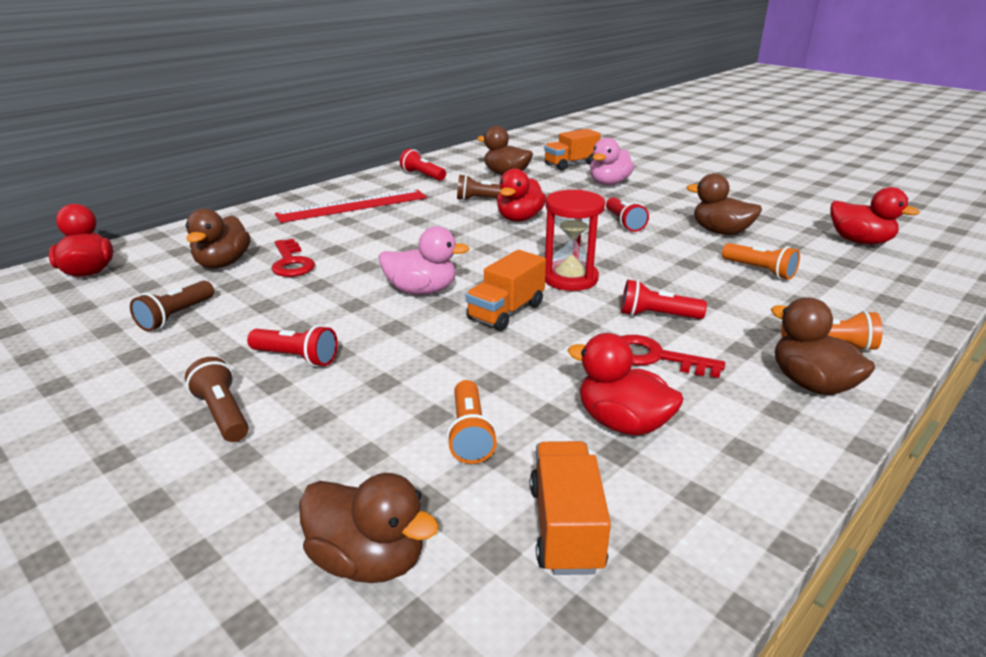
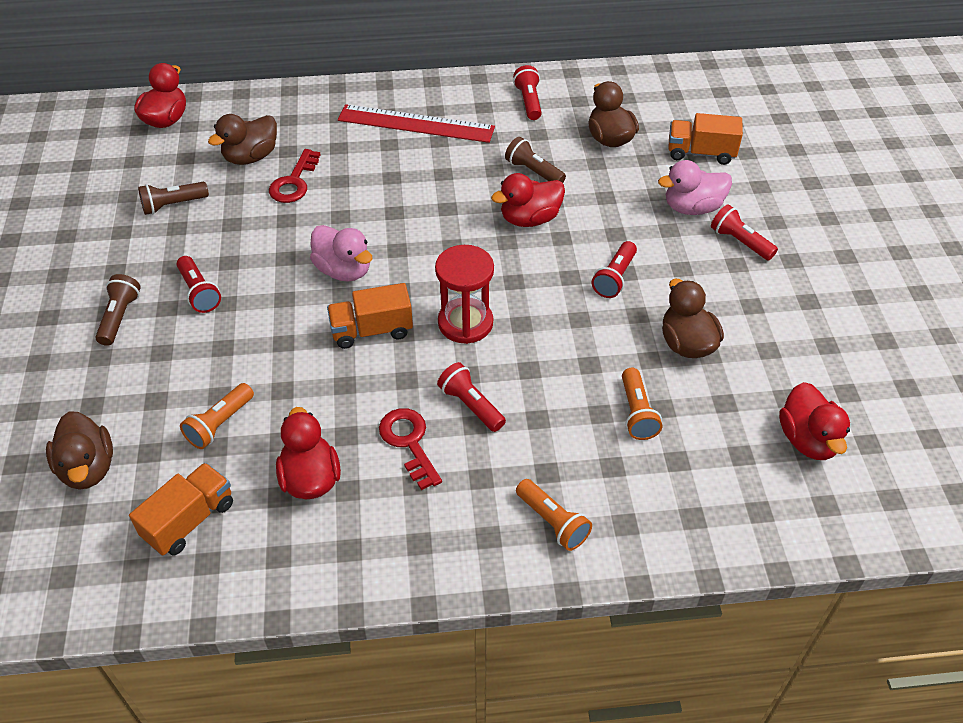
camera: 40 degrees right, 20 degrees up
(661, 186) = (740, 242): none -> red flashlight
(811, 384) = (476, 540): brown duck -> none

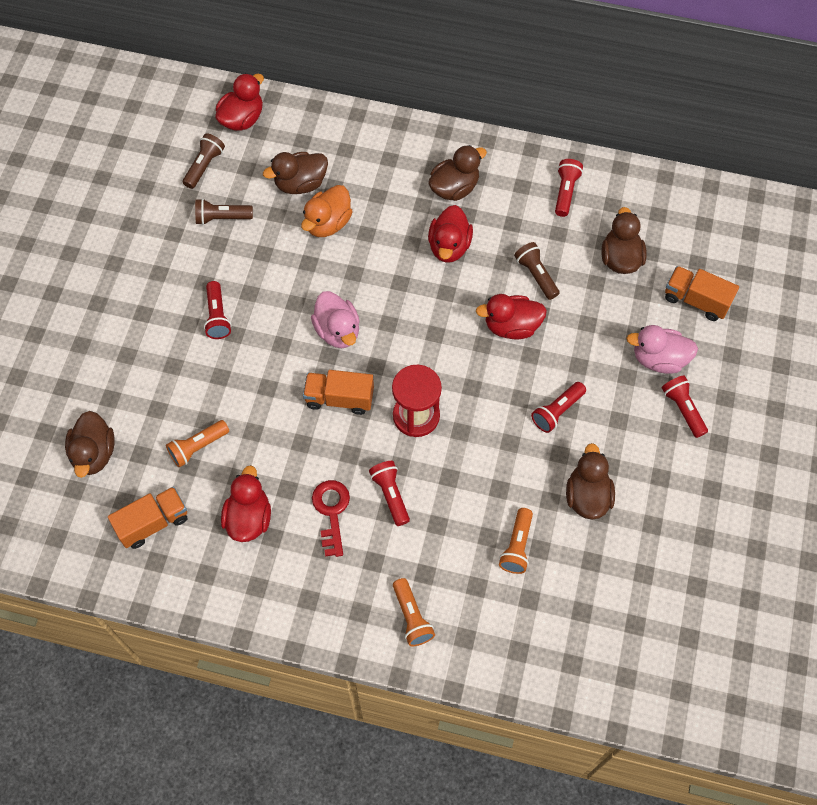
camera: 20 degrees right, 15 degrees up
(120, 317) = (151, 321): brown flashlight -> brown flashlight (204, 166)
(294, 182) = (328, 223): red key -> orange duck
(416, 123) = (454, 188): red ruler -> brown duck
(808, 440) = (641, 617): red duck -> red duck (449, 246)

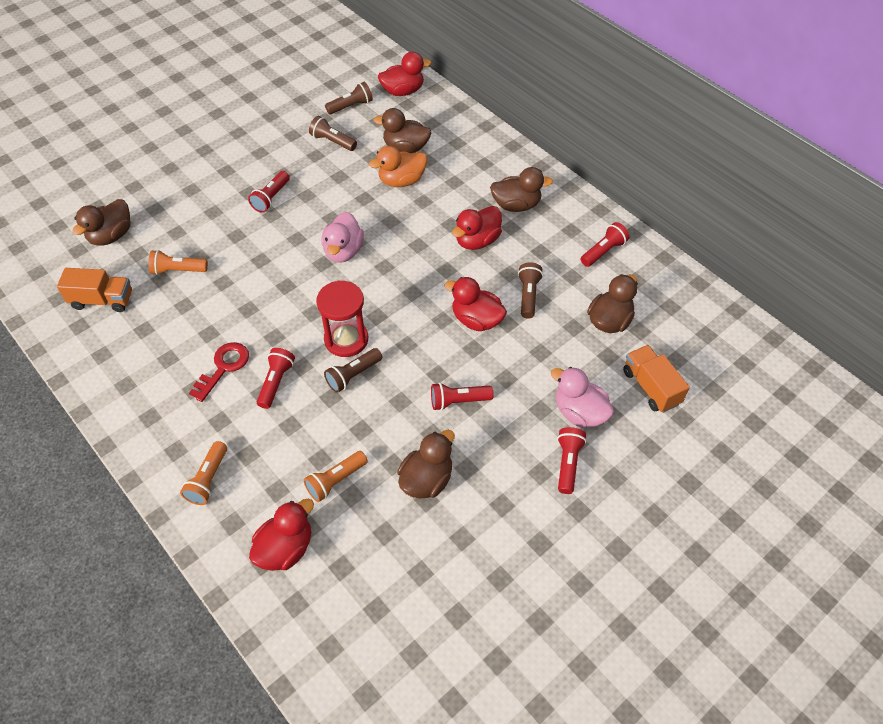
camera: 35 degrees right, 10 degrees down
(249, 518) = (165, 336): red duck -> red duck (285, 548)
(339, 398) = (302, 295): orange truck -> none
(451, 445) = (353, 375): none -> brown flashlight

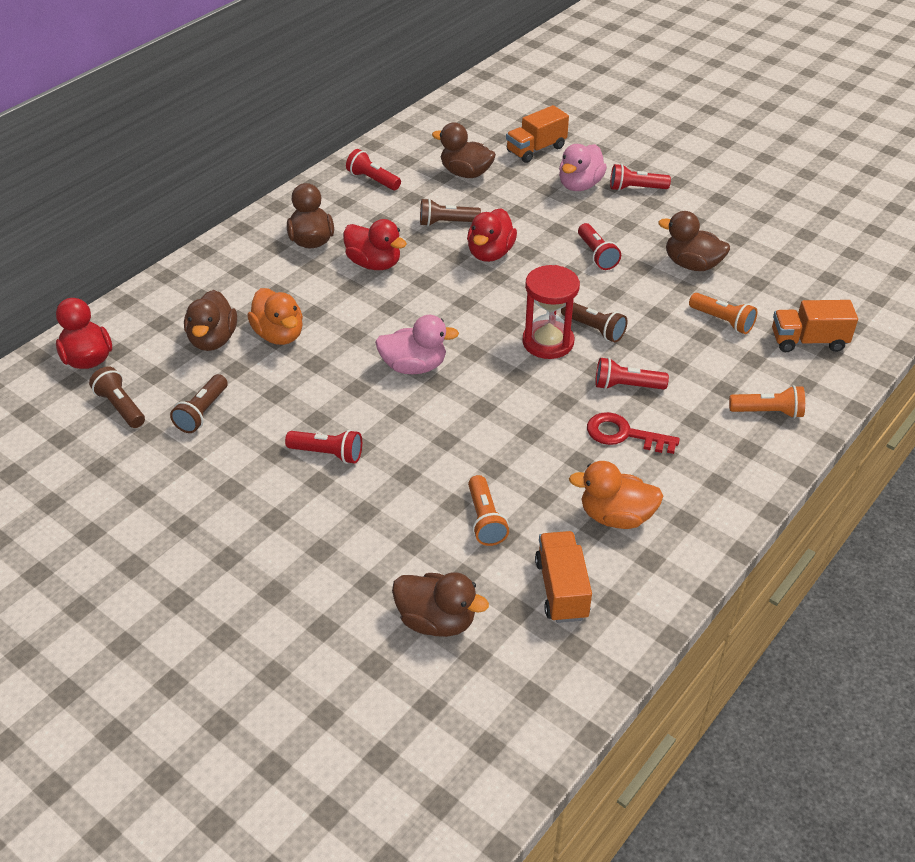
camera: 100 degrees left, 10 degrees down
(147, 343) = (615, 516): none -> orange duck
(285, 548) = (808, 341): red duck -> orange truck

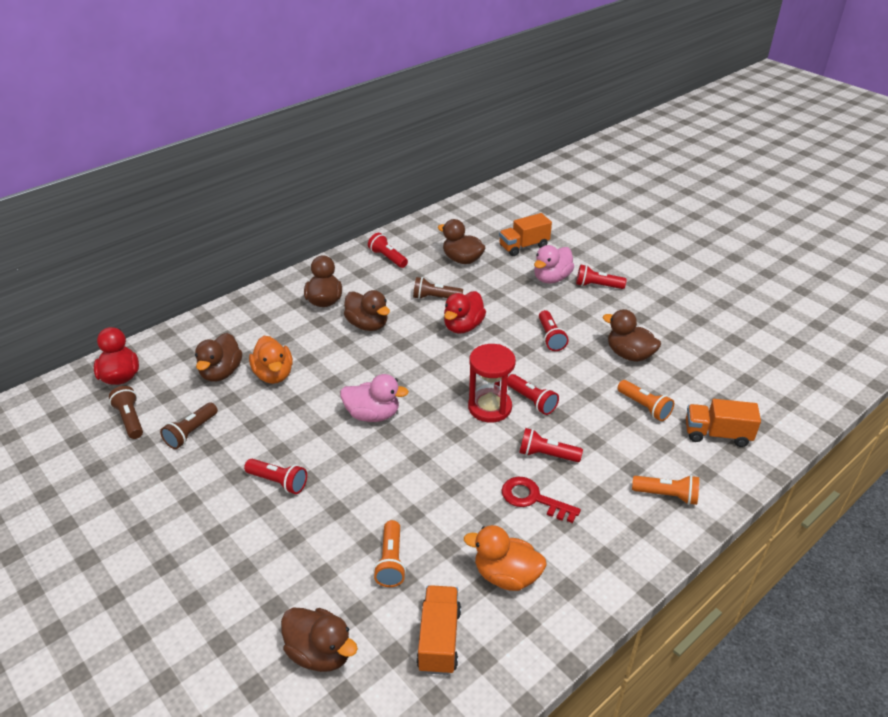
camera: 10 degrees right, 5 degrees down
(374, 264) = (367, 325): red duck -> brown duck
(594, 329) = (531, 401): brown flashlight -> red flashlight

